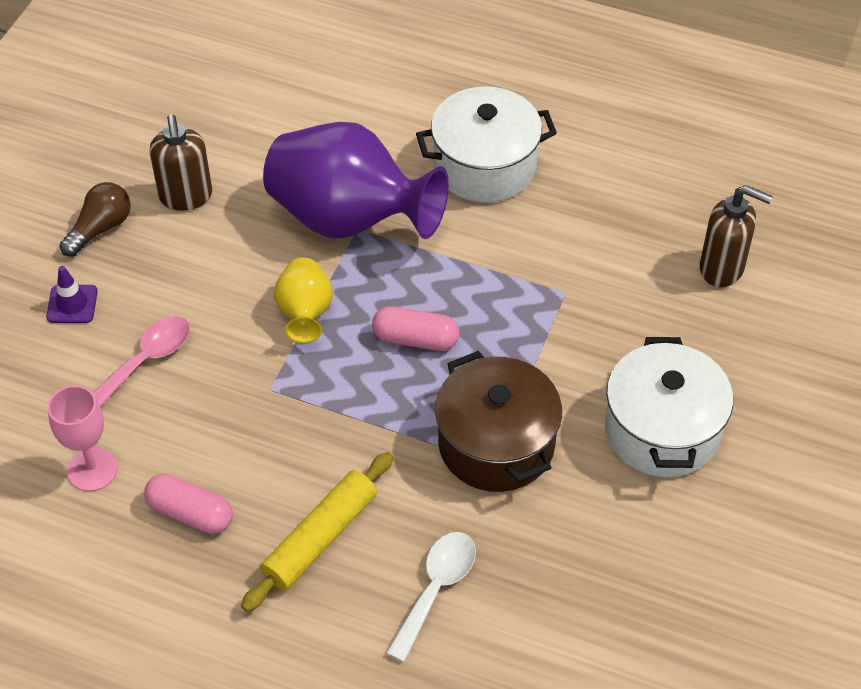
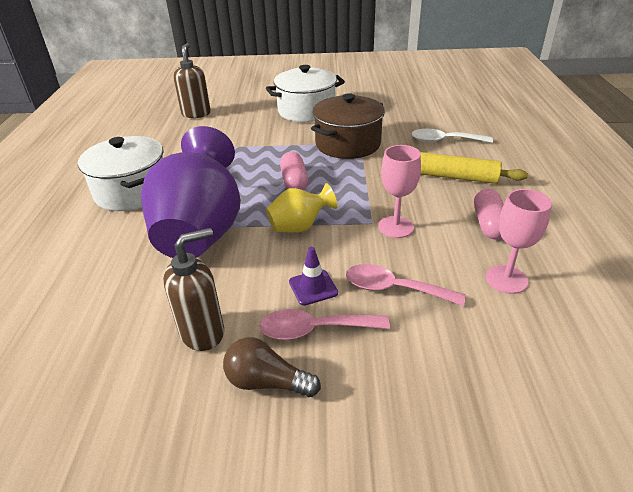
camera: 110 degrees left, 15 degrees down
(72, 304) = (370, 362): purple traffic cone -> purple traffic cone (313, 287)
(135, 277) = (314, 329): none -> pink spoon
(246, 410) = (395, 227): none -> pink goblet

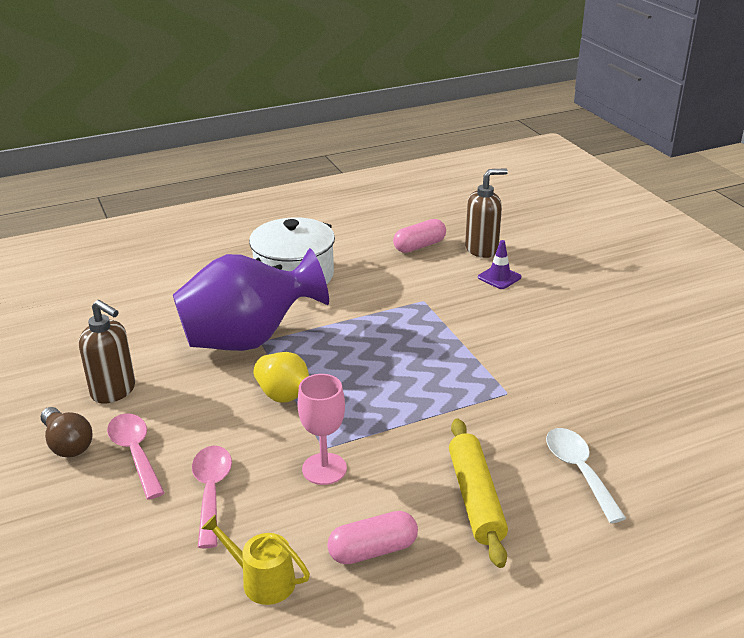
camera: 65 degrees right, 5 degrees down
(267, 382) = (67, 444): brown light bulb -> brown light bulb turned 150 degrees clockwise
(294, 182) = (375, 368): pink capsule -> pink capsule (419, 246)
(306, 111) = (563, 324): white pot -> none
(313, 287) = (193, 435): purple traffic cone -> purple traffic cone (499, 277)
(348, 144) = (496, 383): brown pot -> none
(506, 279) = (262, 580): pink goblet -> yellow watering can

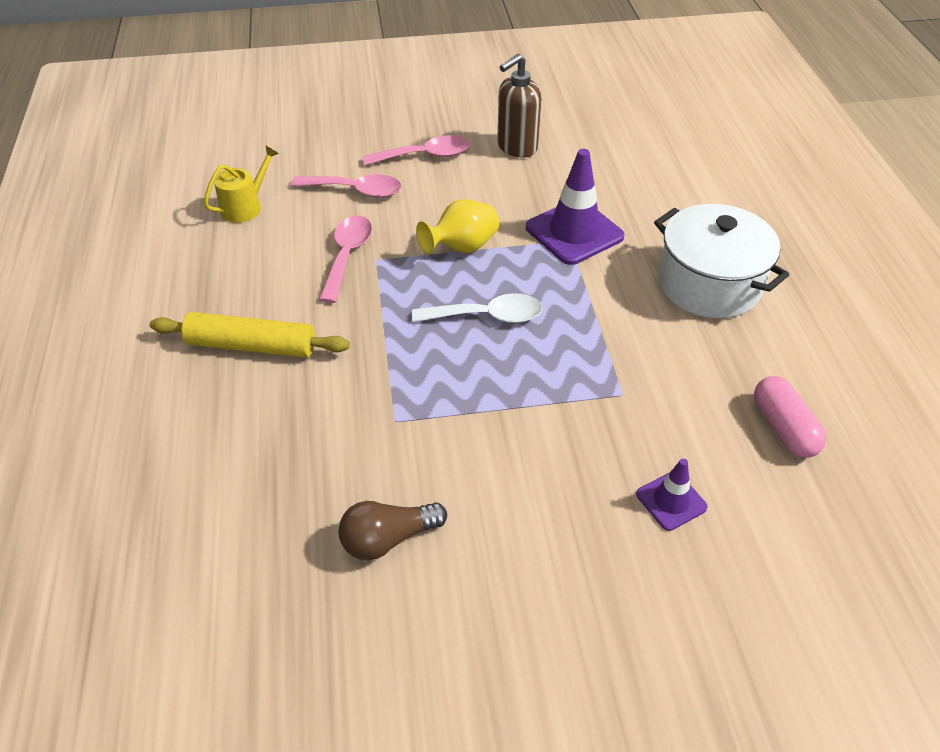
camera: 105 degrees right, 15 degrees up
(67, 444) = (453, 124): brown light bulb -> brown light bulb (388, 539)
(248, 340) = (574, 232): purple vase -> purple traffic cone
(324, 469) = (347, 255): pink goblet -> pink spoon
(373, 550) = (235, 267): pink capsule -> none
(482, 249) = (766, 506): brown soap dispenser -> none
(579, 471) = (239, 439): white spoon -> white spoon (487, 316)

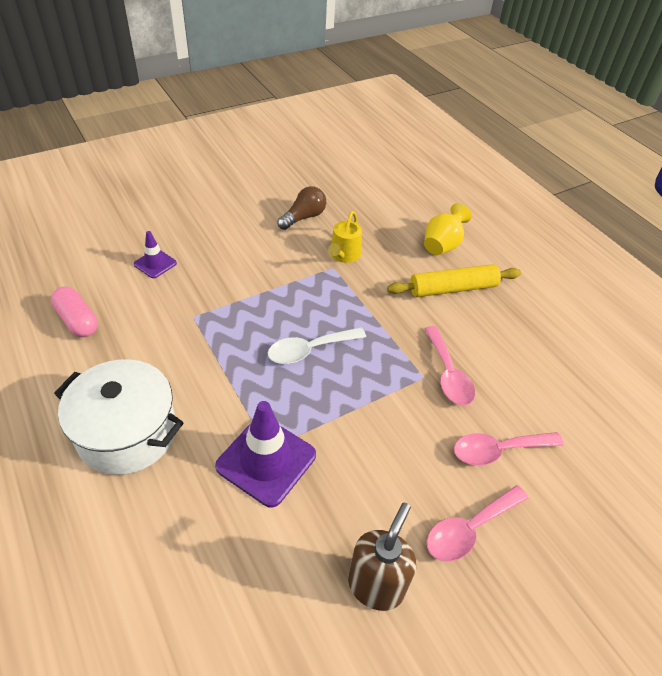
camera: 155 degrees right, 0 degrees up
(245, 207) = (571, 400): yellow watering can -> yellow watering can (344, 255)
(462, 247) = (361, 410): yellow vase -> yellow vase (442, 245)

